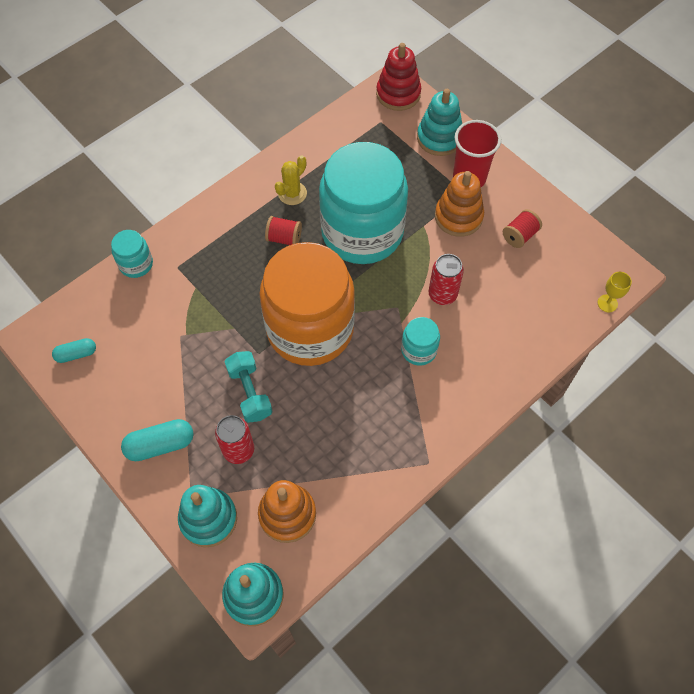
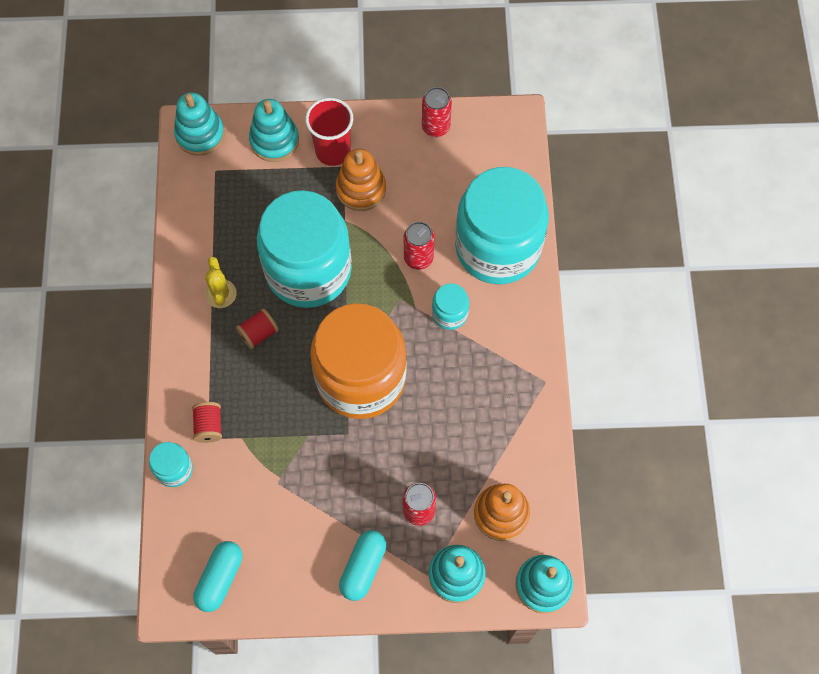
camera: 50 degrees left, 5 degrees up
(76, 354) = (220, 578): turquoise capsule -> turquoise capsule, size x1.58
(250, 392) = (377, 466): turquoise dumbbell -> none
(398, 94) = (200, 134): red stacking toy -> turquoise stacking toy
(506, 342) = (497, 247): none -> turquoise jar
(519, 235) = (418, 160): red spool -> red spool (209, 426)
(559, 226) = (435, 127): none -> red can
(607, 303) = (528, 152): yellow goblet -> none

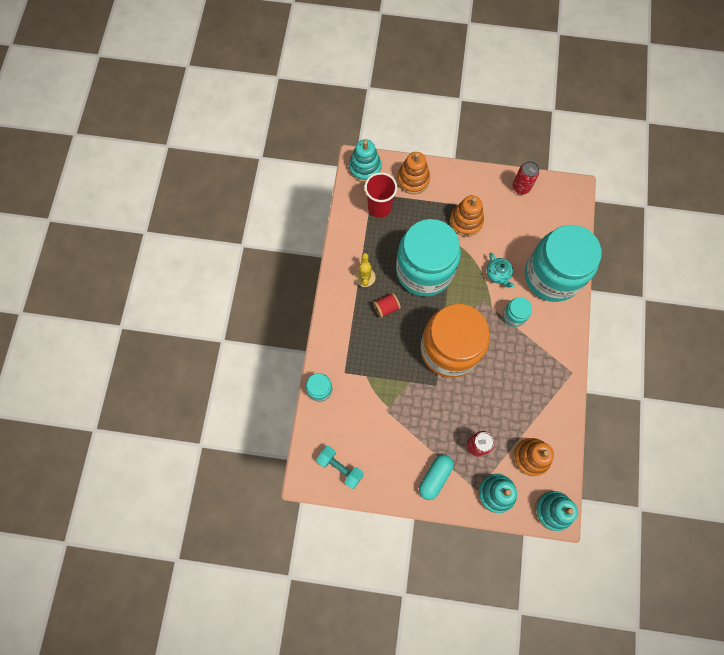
camera: 10 degrees right, 5 degrees up
(209, 426) = (346, 364): red spool -> none
(220, 578) = (340, 468): turquoise capsule -> turquoise dumbbell
(274, 140) = (413, 179): turquoise stacking toy -> orange stacking toy
(333, 151) = (450, 193): red cup -> red cup (379, 207)
(418, 258) = (498, 274): red can -> turquoise teapot

